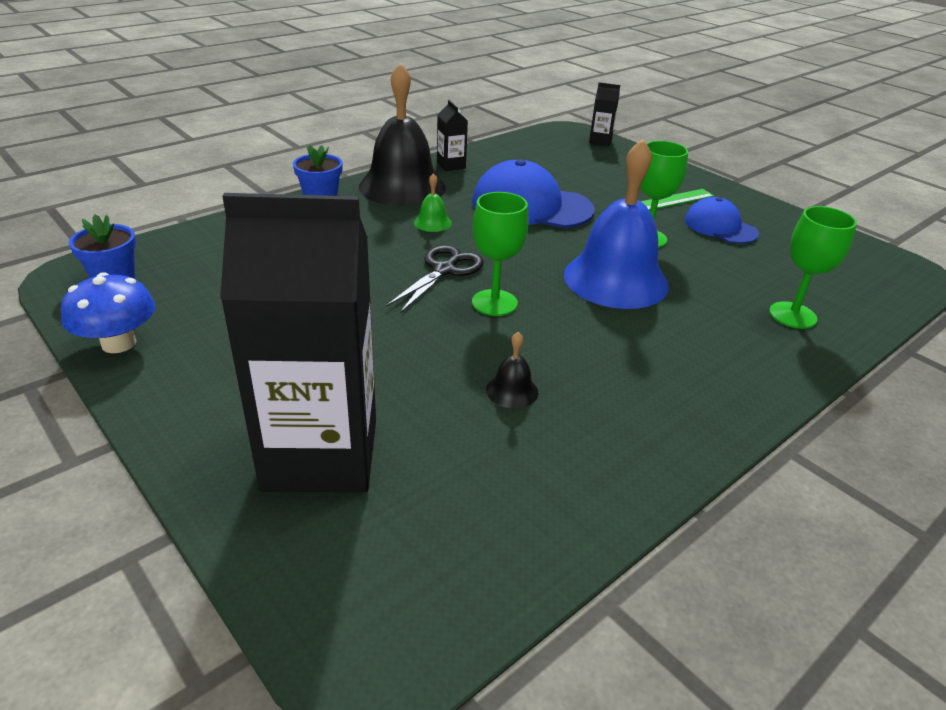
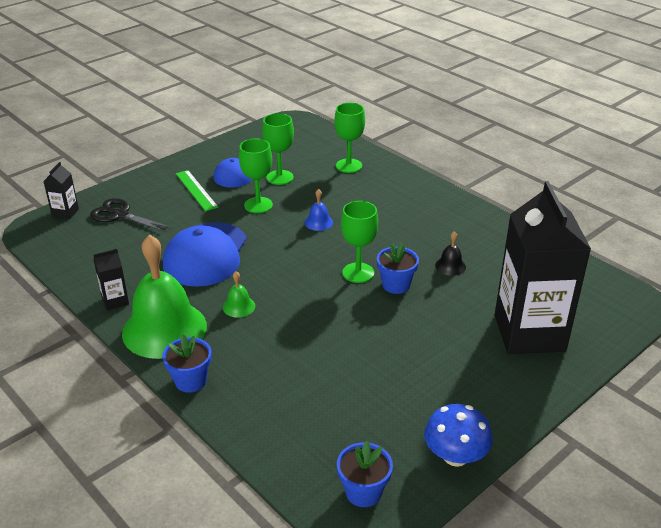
camera: 90 degrees left, 0 degrees up
(402, 187) = (164, 329): black bell -> green bell
(444, 270) = (318, 297): black scissors -> black scissors (120, 215)
(464, 332) = (396, 285): none -> blue flower pot
(615, 279) = (318, 222): blue bell -> blue bell, size x0.40
(726, 255) = (280, 177): none -> green goblet

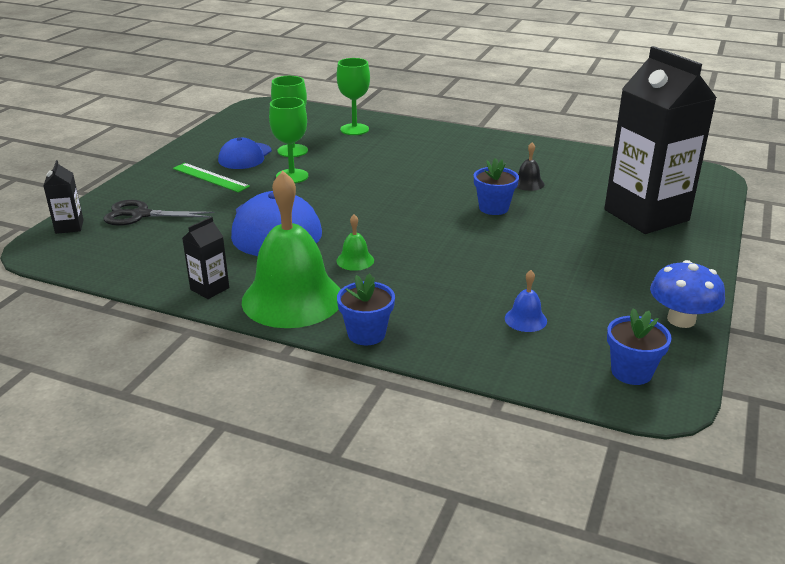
camera: 25 degrees left, 5 degrees down
(318, 222) = (369, 177): blue bell -> blue bell (525, 319)
(358, 273) = (448, 207): green goblet -> none

